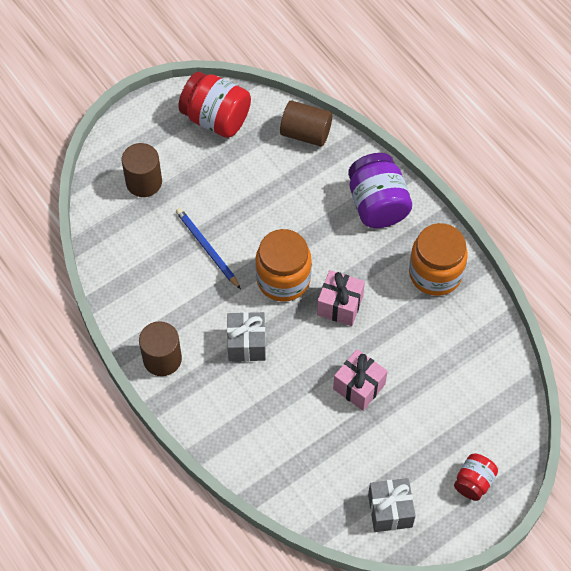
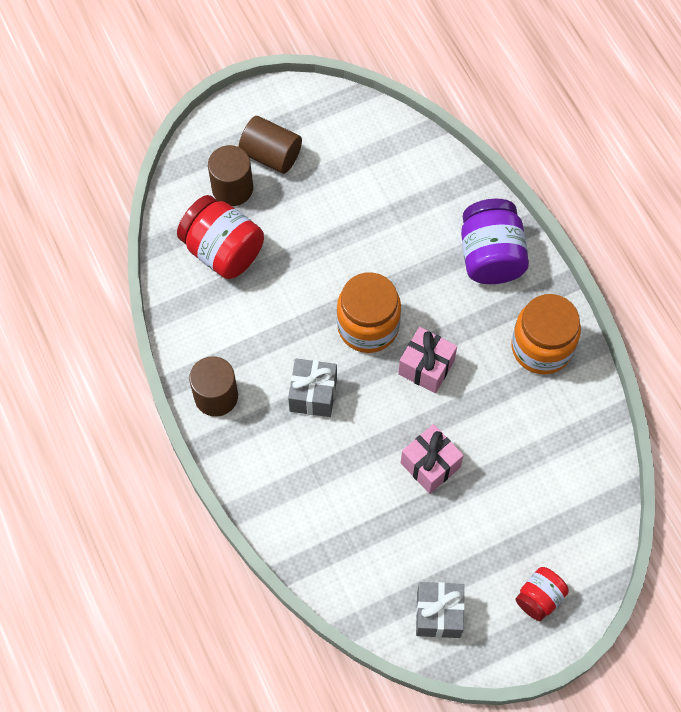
camera: 10 degrees right, 5 degrees up
(207, 248) = (289, 277): blue pencil -> none
(216, 118) = (326, 127): red jar -> red jar (223, 250)
(306, 133) = (424, 159): brown cylinder -> brown cylinder (271, 155)

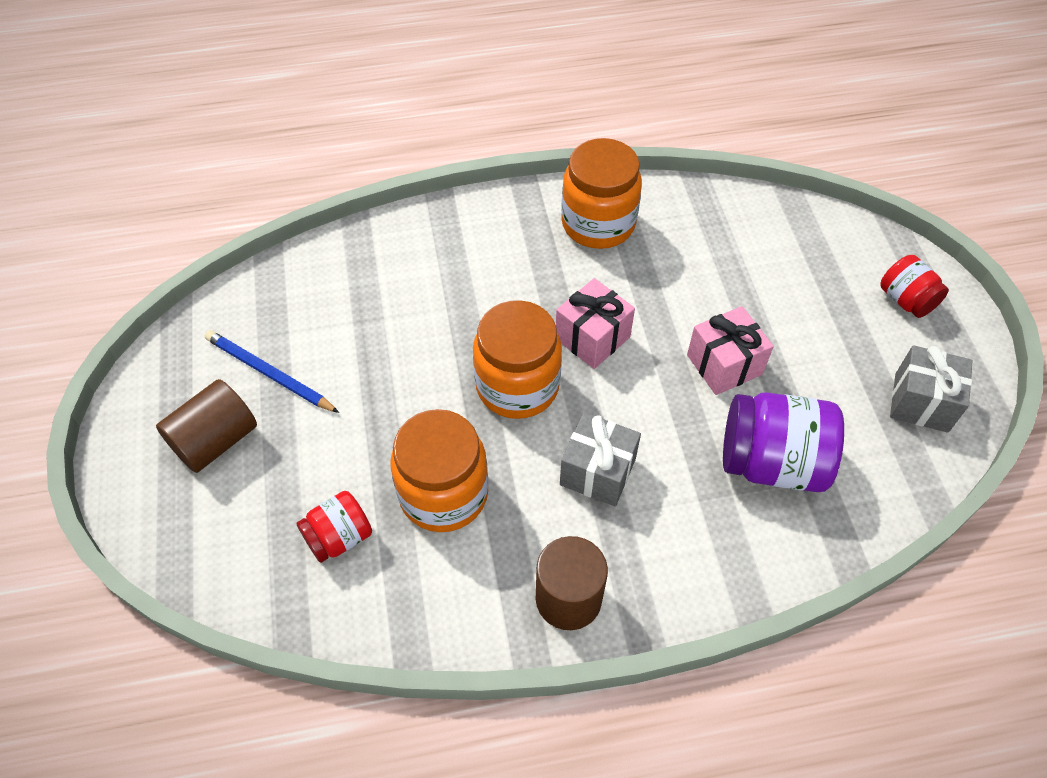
camera: 75 degrees left, 10 degrees down
(223, 250) = (339, 537): red jar -> red jar, size x0.56
(232, 188) = (244, 502): brown cylinder -> none
(270, 302) = (443, 494): none -> orange jar
(331, 167) = (269, 373): none -> blue pencil
(490, 256) = (465, 241): purple jar -> purple jar (772, 462)

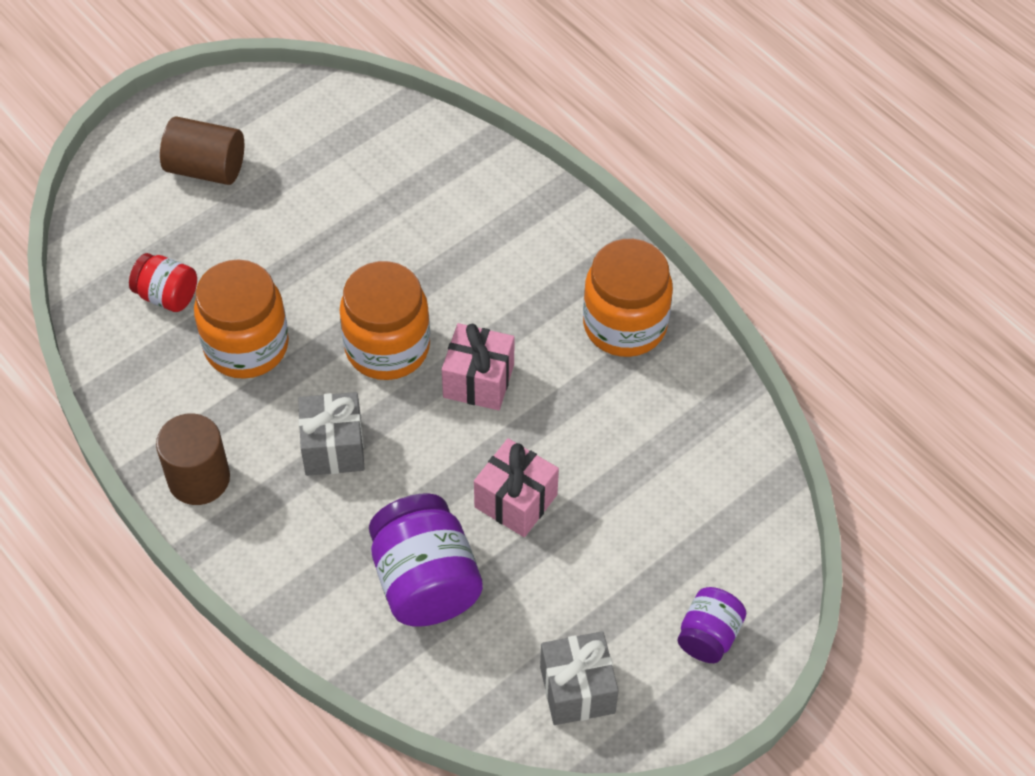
camera: 60 degrees right, 0 degrees up
(269, 373) = (290, 167): blue pencil -> none
(906, 300) = (708, 636): red jar -> purple jar

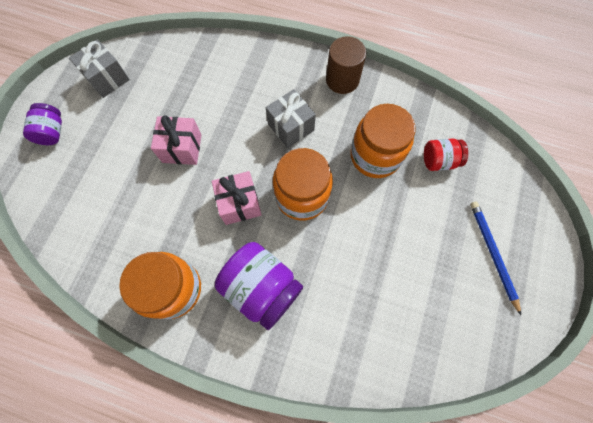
camera: 150 degrees right, 15 degrees up
(206, 168) = (492, 254): brown cylinder -> blue pencil
(425, 582) = (204, 89): purple jar -> purple jar (261, 288)

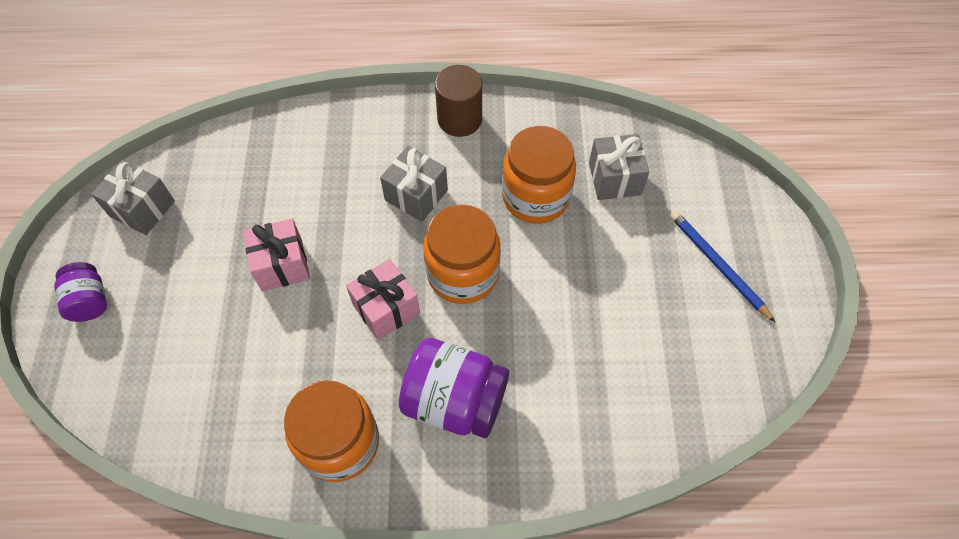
camera: 20 degrees left, 10 degrees down
(439, 161) = (614, 179): red jar -> grey gift

